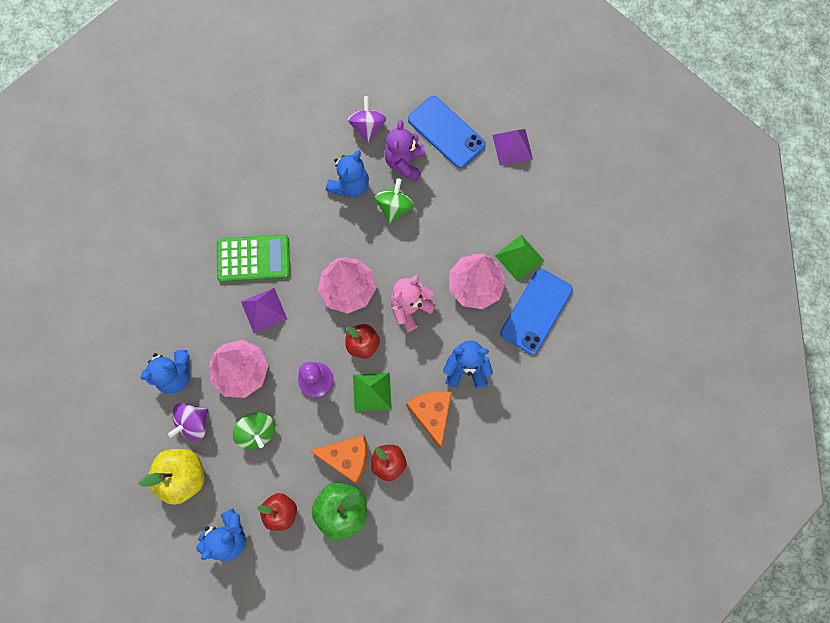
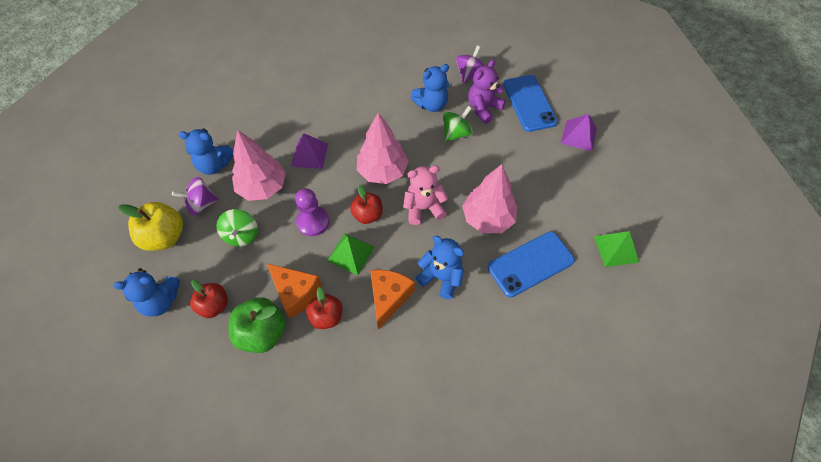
camera: 30 degrees right, 15 degrees down
(253, 258) = (327, 118): green calculator -> none
(519, 258) = (539, 216): green pyramid -> green pyramid (616, 249)

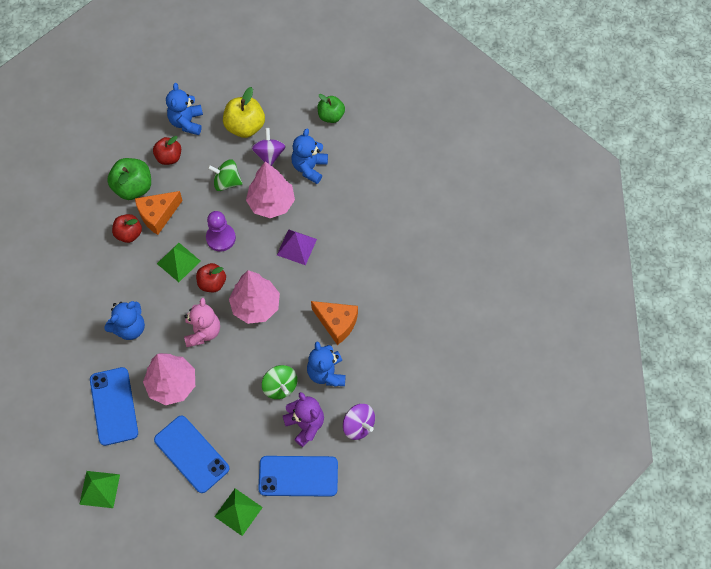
camera: 105 degrees right, 5 degrees up
(147, 161) = (331, 116): none -> green apple
(388, 298) = (127, 282): orange cheese -> orange cheese (337, 323)
(546, 183) = (191, 454): none -> blue phone
(579, 135) = (238, 511): purple pyramid -> green pyramid

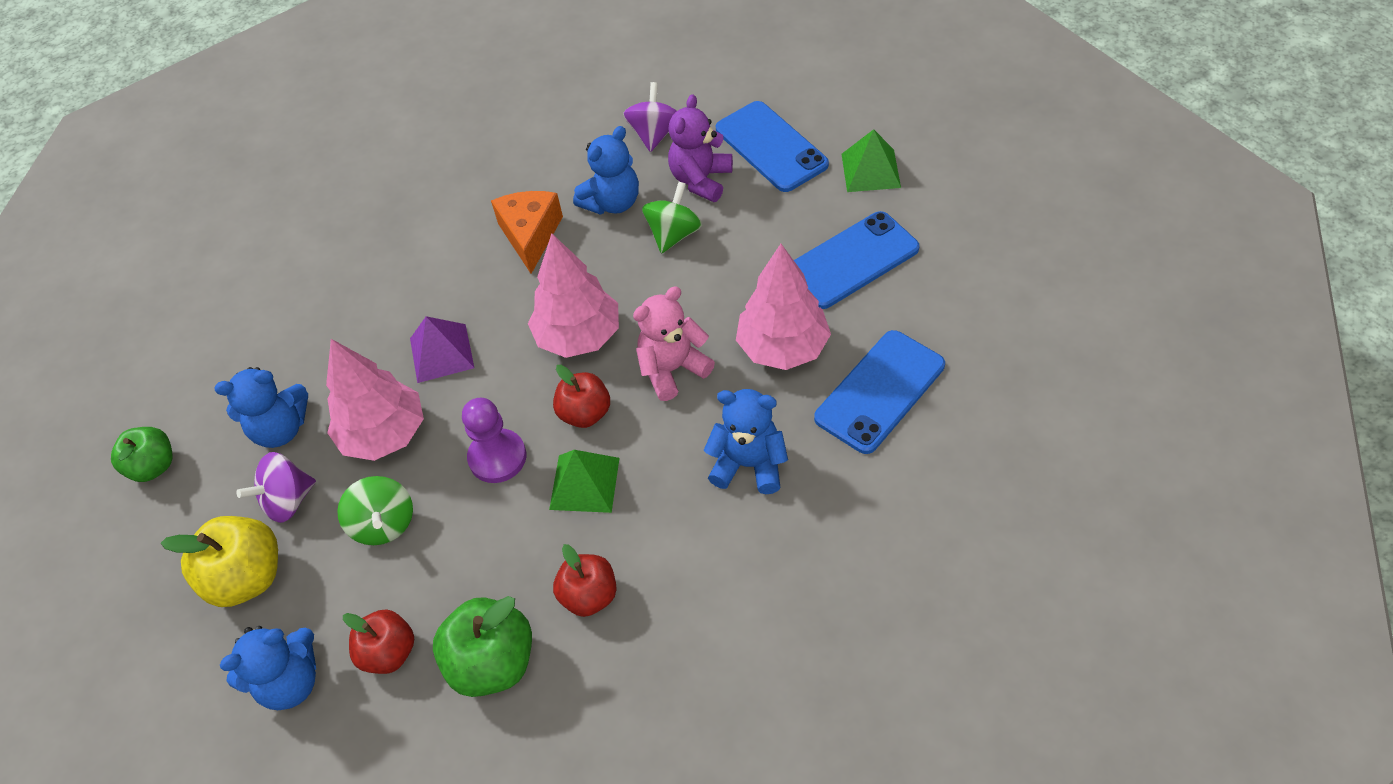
camera: 120 degrees left, 10 degrees down
(99, 489) = (1000, 321): green pyramid -> none
(158, 215) = (520, 579): orange cheese -> none
(191, 454) = (852, 260): blue phone -> blue phone turned 45 degrees clockwise

